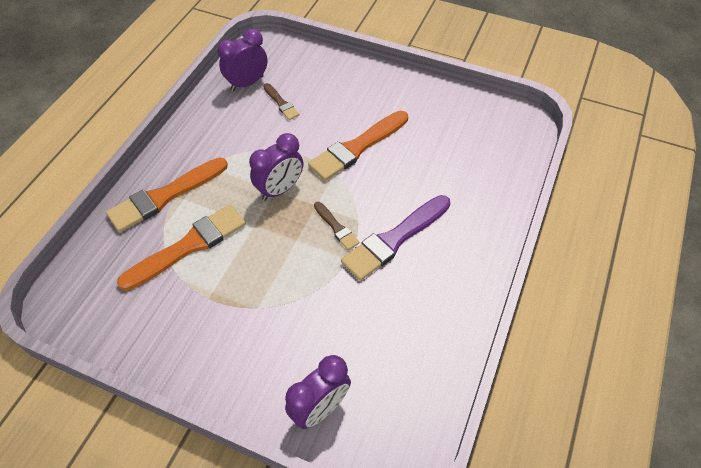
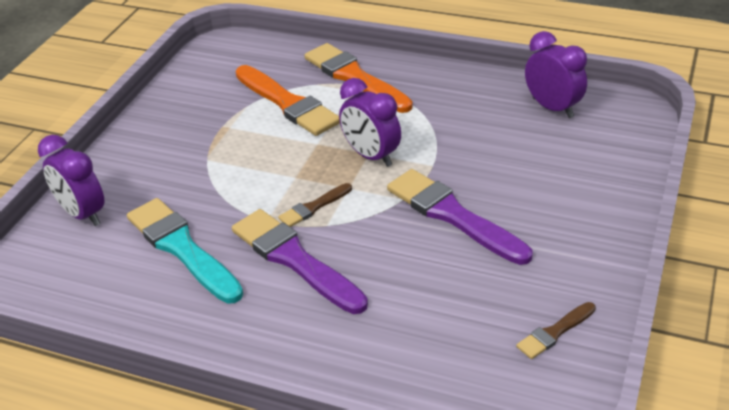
camera: 90 degrees right, 15 degrees down
(281, 103) = (522, 140): brown brush -> brown brush (554, 332)
(357, 147) = (453, 215): orange brush -> purple brush
(375, 317) = (182, 248): none -> turquoise brush

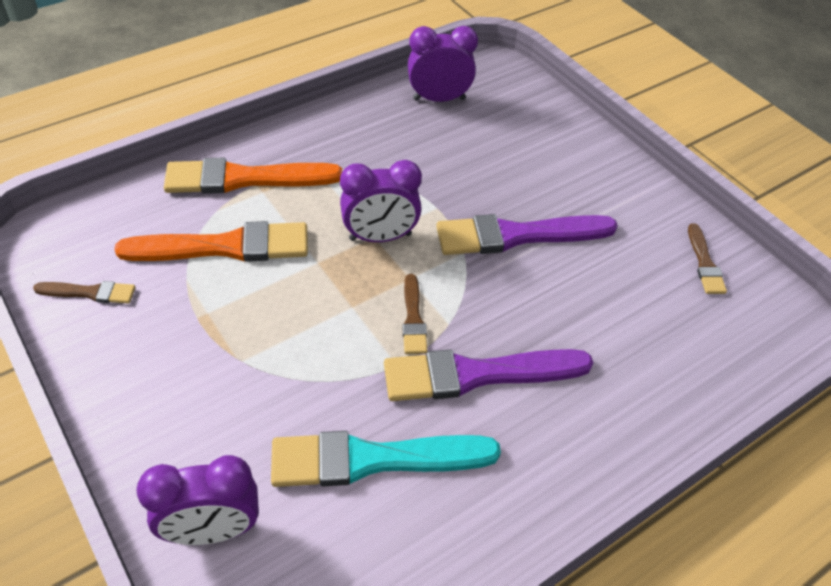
camera: 60 degrees left, 10 degrees up
(201, 82) = (90, 292): none -> brown brush

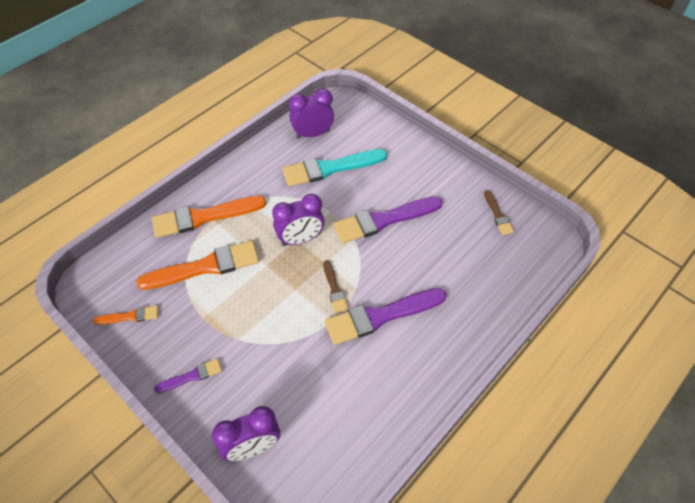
camera: 10 degrees left, 5 degrees up
(90, 292) = (130, 316): brown brush -> orange brush
(152, 399) = (192, 376): none -> purple brush
(373, 459) = (333, 382): turquoise brush -> turquoise brush (330, 168)

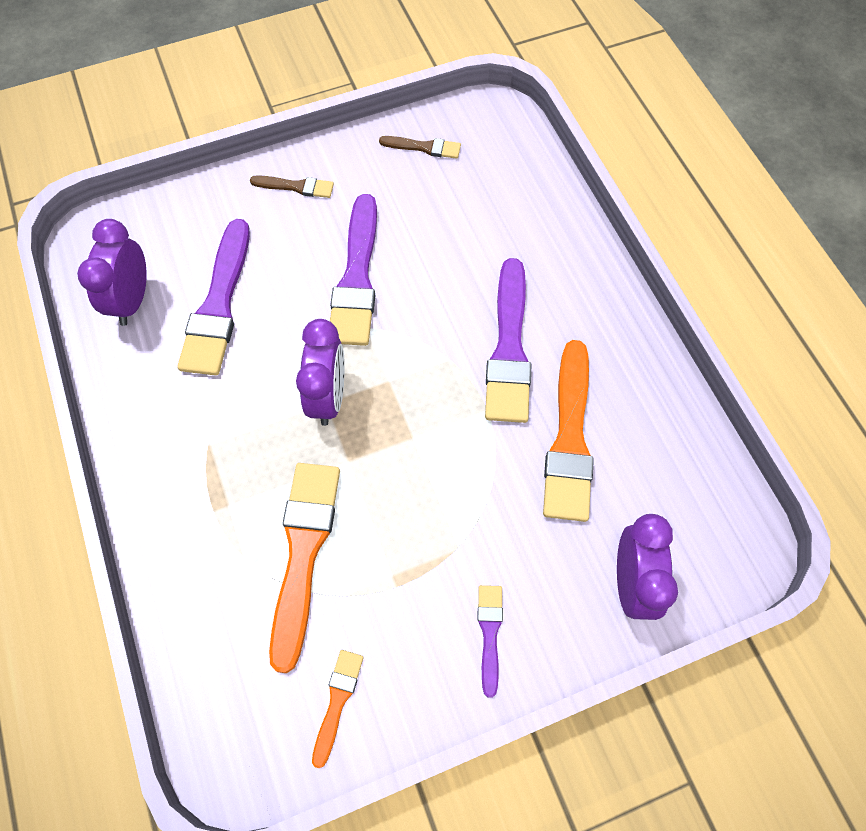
camera: 65 degrees left, 10 degrees up
(204, 217) = (201, 523): orange brush -> orange brush (569, 438)
(330, 168) = (218, 305): turquoise brush -> purple brush
(334, 289) = (438, 387): brown brush -> brown brush (296, 187)

